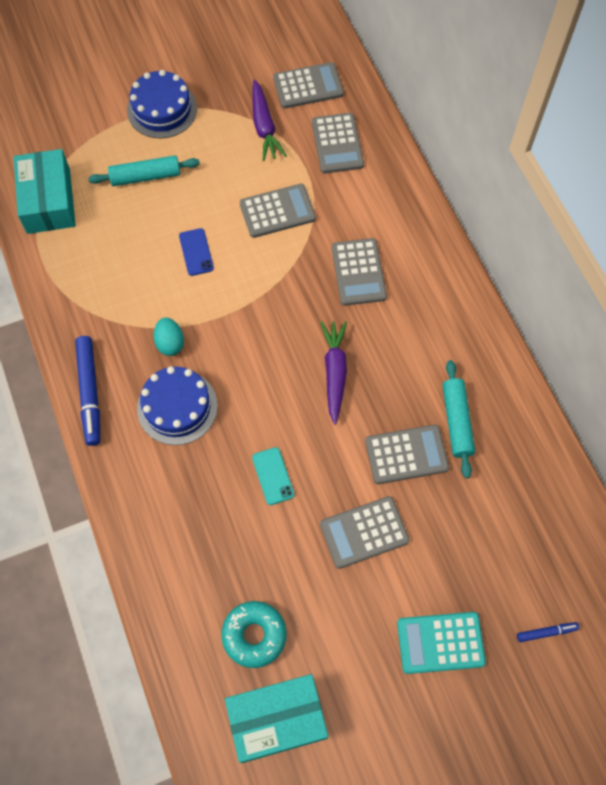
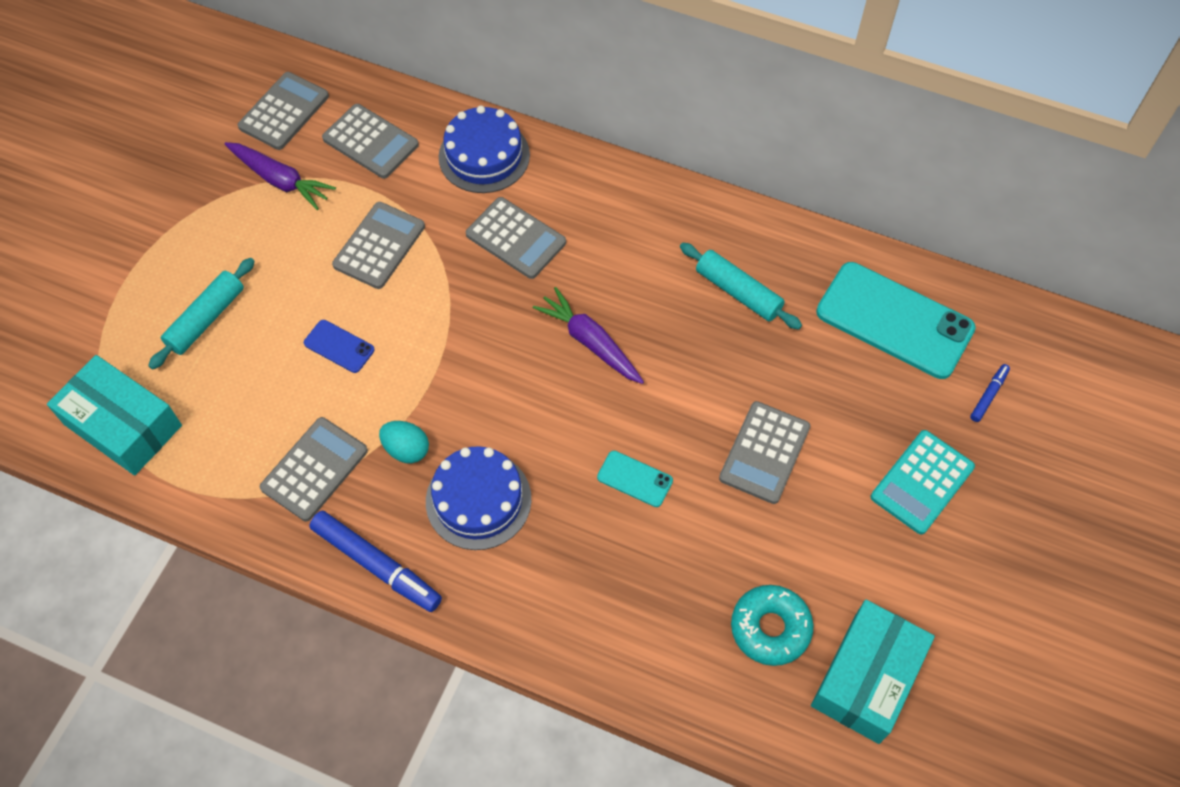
camera: 45 degrees left, 5 degrees down
(162, 109) = (152, 243): blue cake -> blue cake (484, 156)
(406, 454) = (727, 356): grey calculator -> grey calculator (314, 469)
(538, 529) = (894, 320): none -> turquoise phone

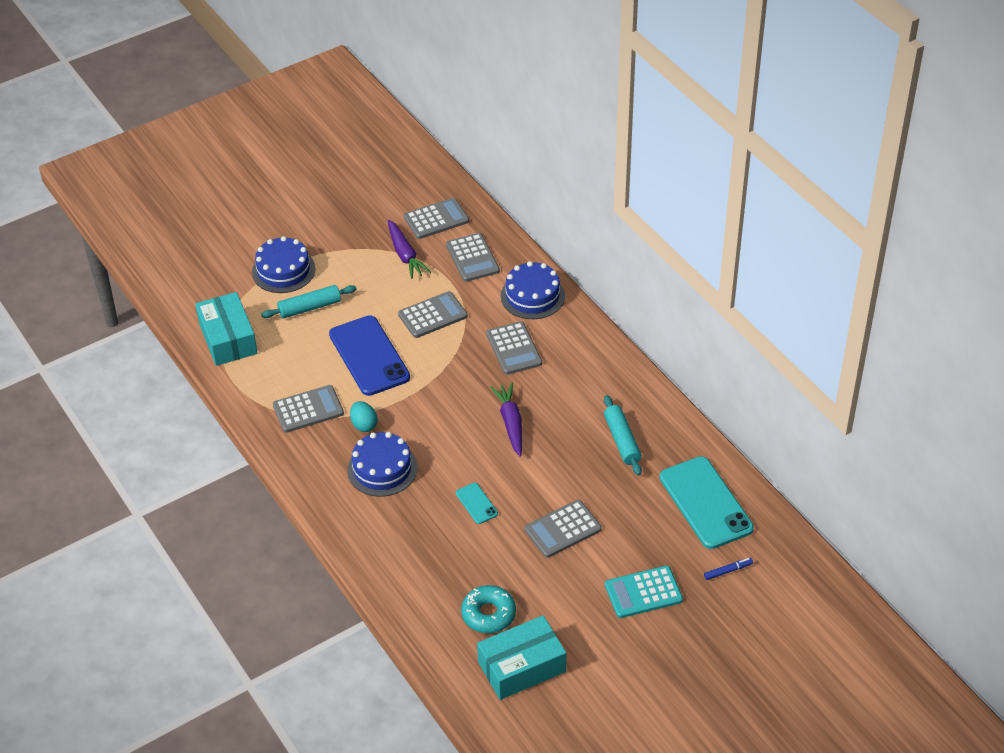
camera: 35 degrees right, 15 degrees down
(129, 284) = (283, 270): none -> blue cake
(339, 346) = (369, 356): blue phone -> blue phone, size x2.21
(376, 565) = (304, 471): blue marker -> none

